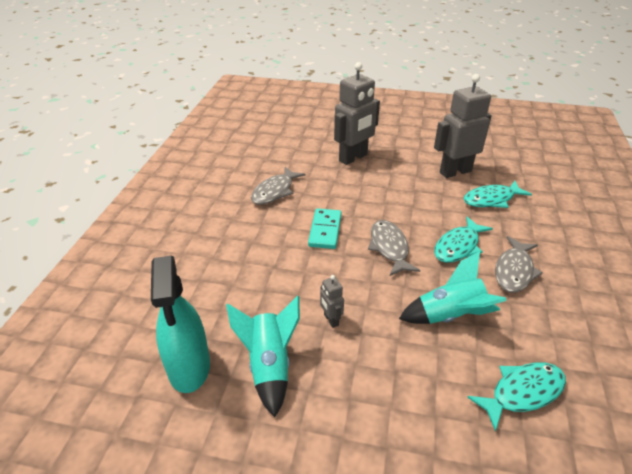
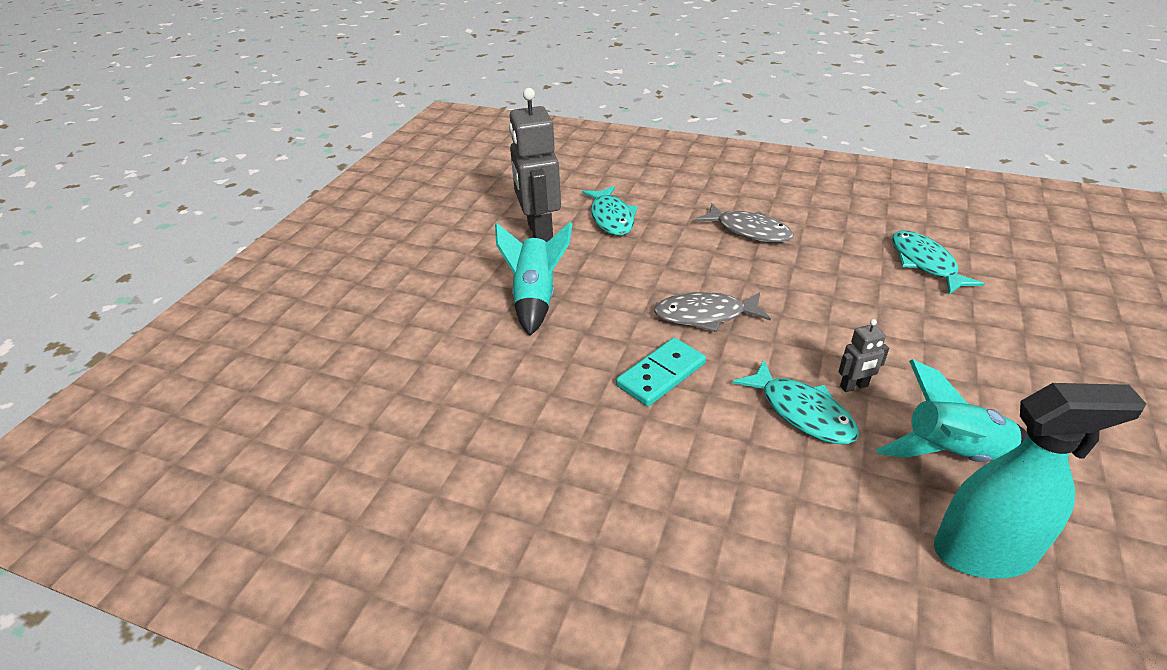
camera: 80 degrees left, 0 degrees up
(275, 191) = (537, 430): grey fish -> none
(325, 230) = (661, 374): turquoise domino -> turquoise domino turned 60 degrees counterclockwise
(353, 158) = (463, 322): grey robot -> none
(450, 316) = (829, 288): turquoise rocket -> turquoise rocket (535, 298)
(458, 246) = (704, 259): turquoise fish -> turquoise fish (802, 412)

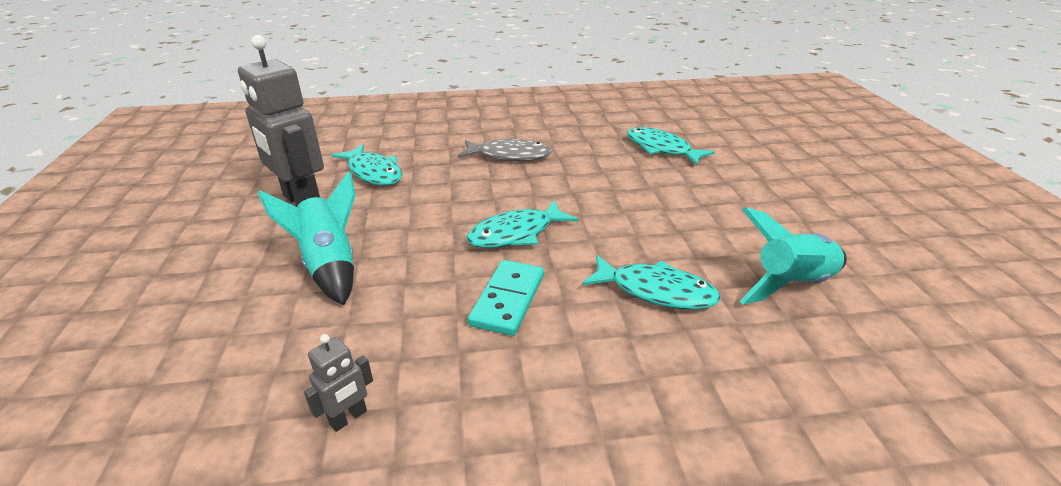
camera: 30 degrees left, 5 degrees down
(705, 315) = (516, 233): grey fish -> turquoise fish
(854, 386) = (680, 255): grey robot -> grey robot (348, 418)
(984, 552) = (876, 357): turquoise spray bottle -> none

